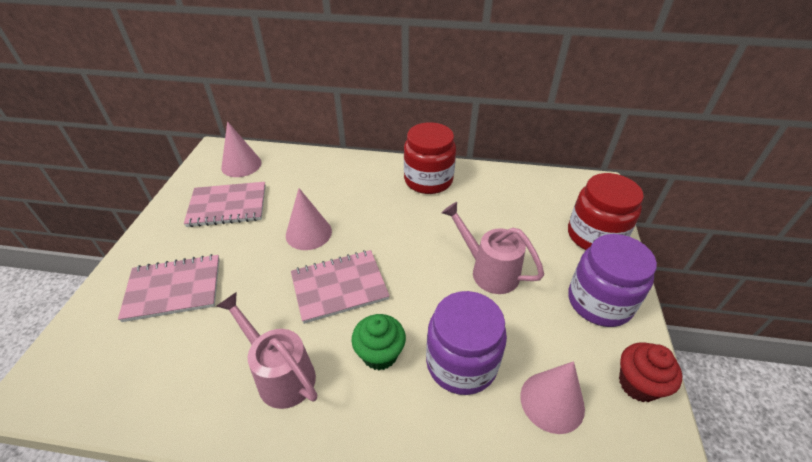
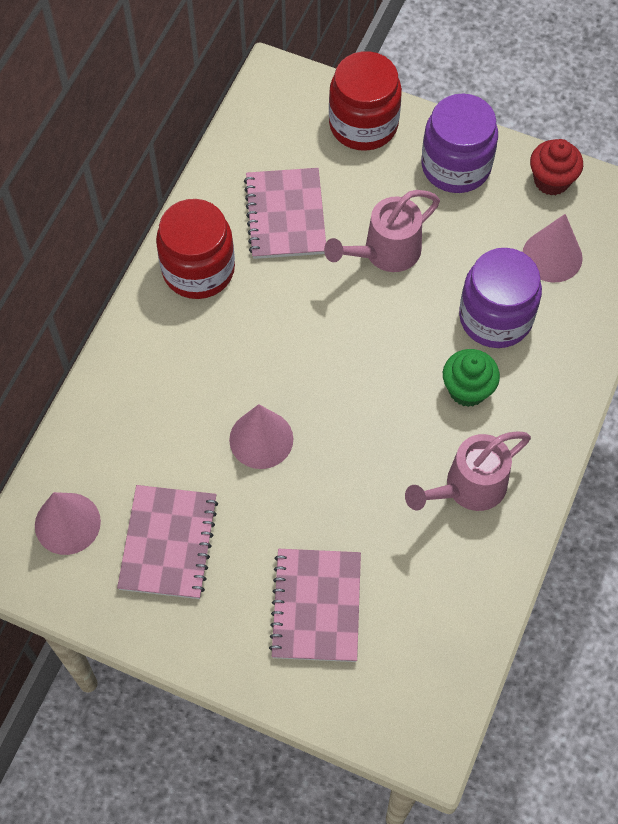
camera: 75 degrees left, 20 degrees up
(339, 287) = (366, 415): pink notebook -> pink notebook (285, 215)

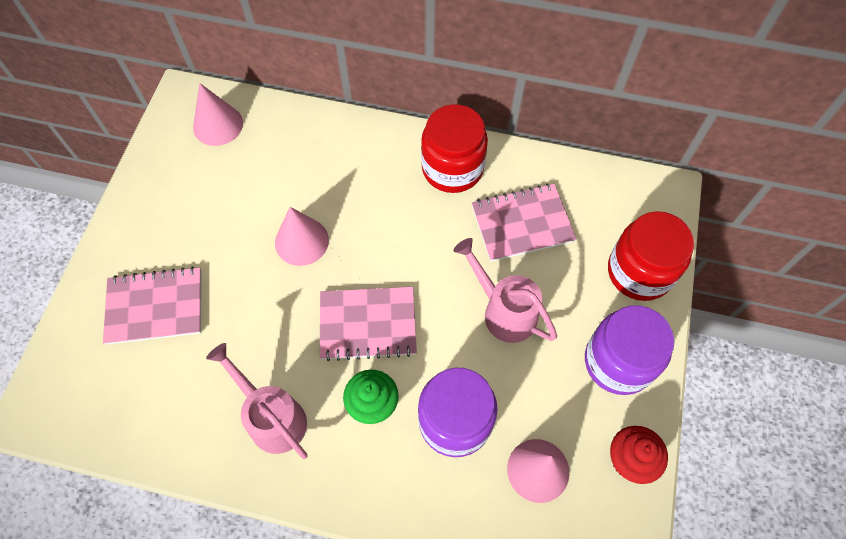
camera: 80 degrees right, 0 degrees up
(168, 543) = (205, 192): pink notebook -> pink notebook (368, 324)

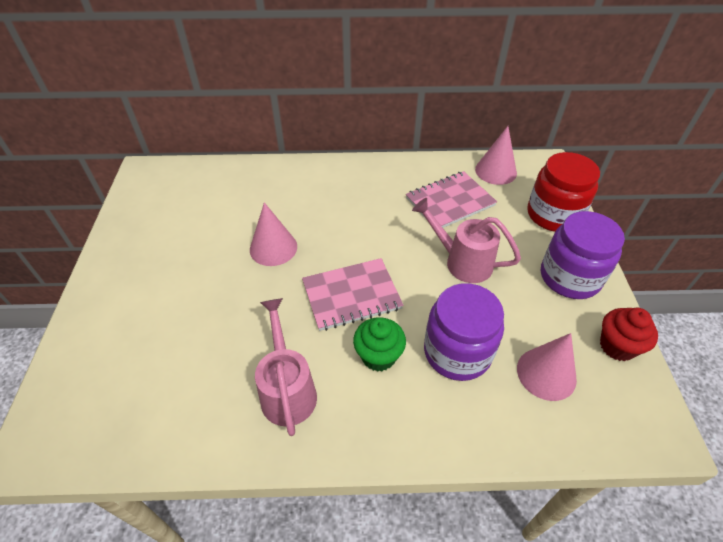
camera: 15 degrees left, 15 degrees down
(155, 307) = (149, 324): pink notebook -> none
(218, 125) = (178, 184): pink cone -> pink cone (495, 171)
(272, 417) = (287, 389): pink watering can -> pink watering can turned 45 degrees clockwise
(452, 168) = (380, 178): red jar -> none

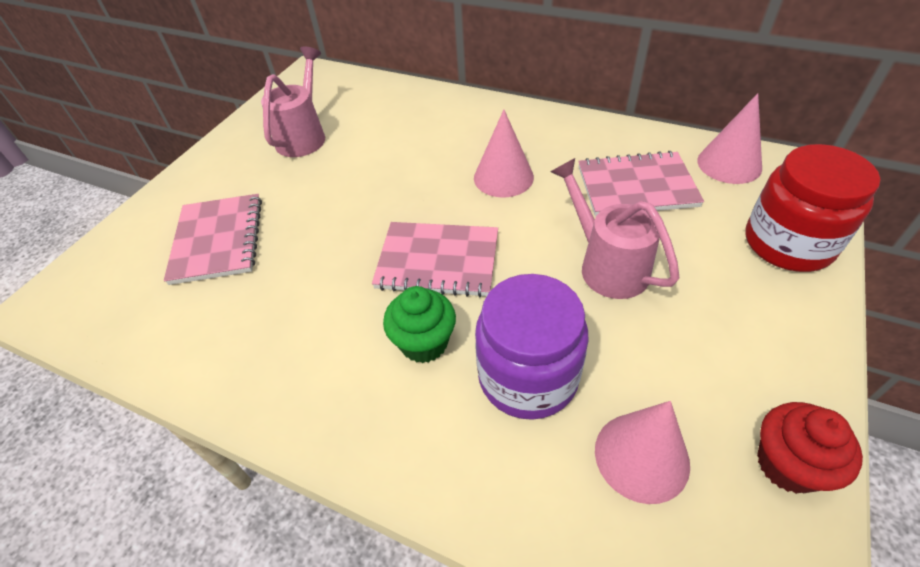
camera: 30 degrees right, 0 degrees up
(164, 337) = (218, 240): none -> pink notebook
(273, 248) = (384, 182): pink cone -> pink cone (503, 177)
(287, 389) = (298, 341): pink watering can -> pink watering can (304, 136)
(569, 277) = (763, 336): purple jar -> none

